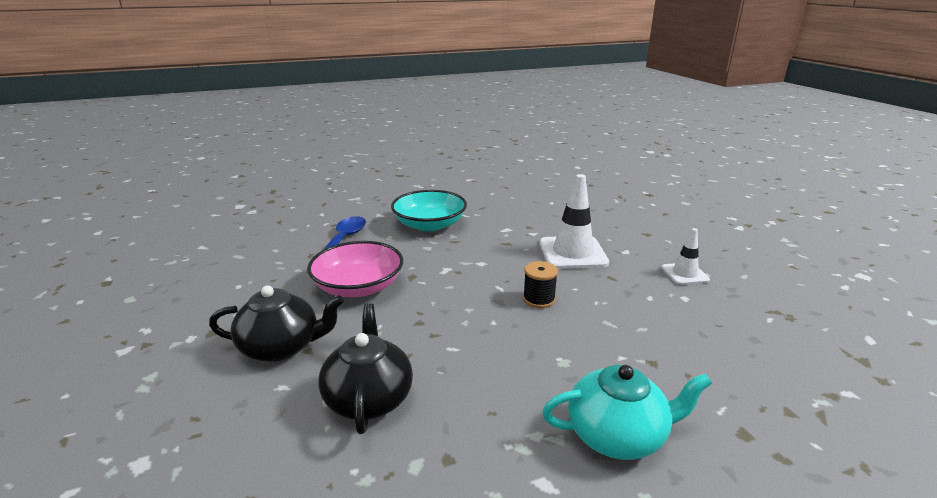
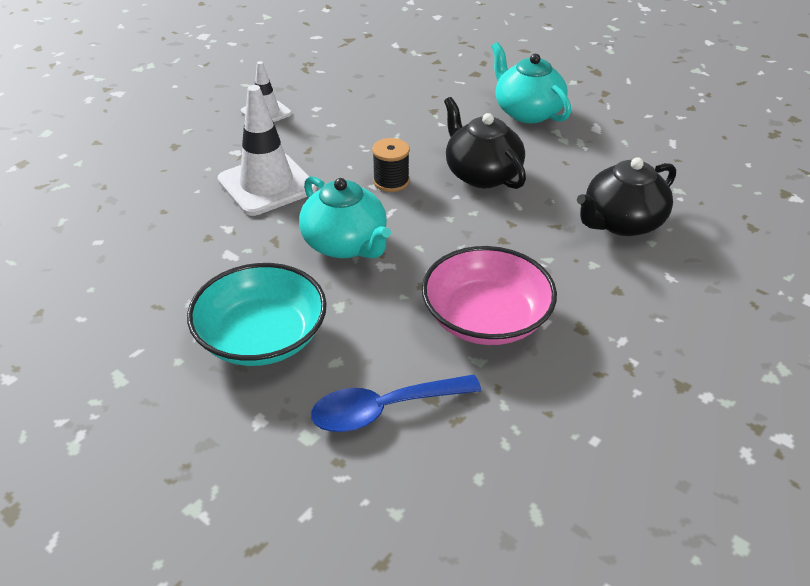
camera: 120 degrees left, 15 degrees up
(281, 347) = (635, 311): black teapot -> black teapot (482, 174)
(480, 263) = (346, 244): none -> turquoise teapot

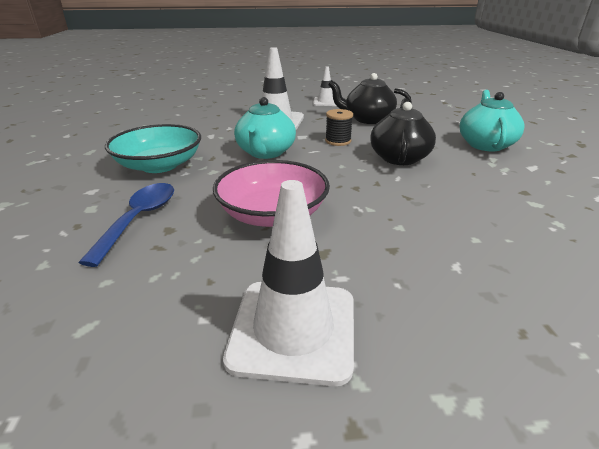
camera: 45 degrees right, 10 degrees down
(384, 410) = (139, 219): blue spoon -> blue spoon turned 75 degrees clockwise
(621, 222) = (466, 217): black teapot -> black teapot (367, 119)
(653, 400) = (293, 329): none -> white traffic cone

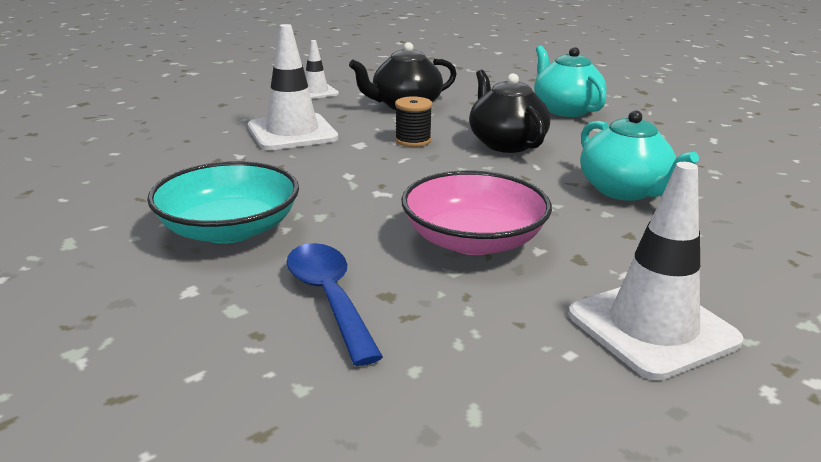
camera: 35 degrees left, 5 degrees down
(265, 152) = (348, 175): turquoise teapot -> turquoise teapot (625, 191)

